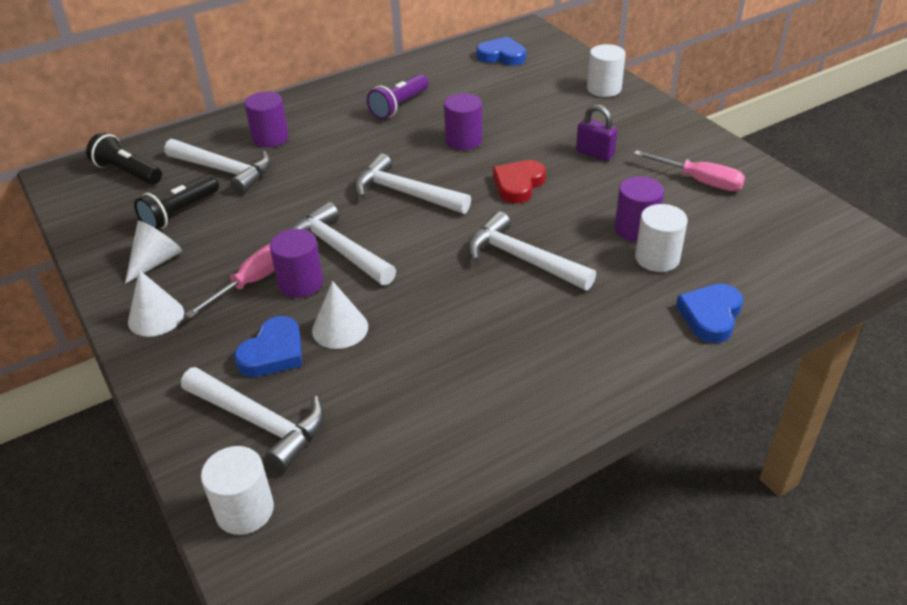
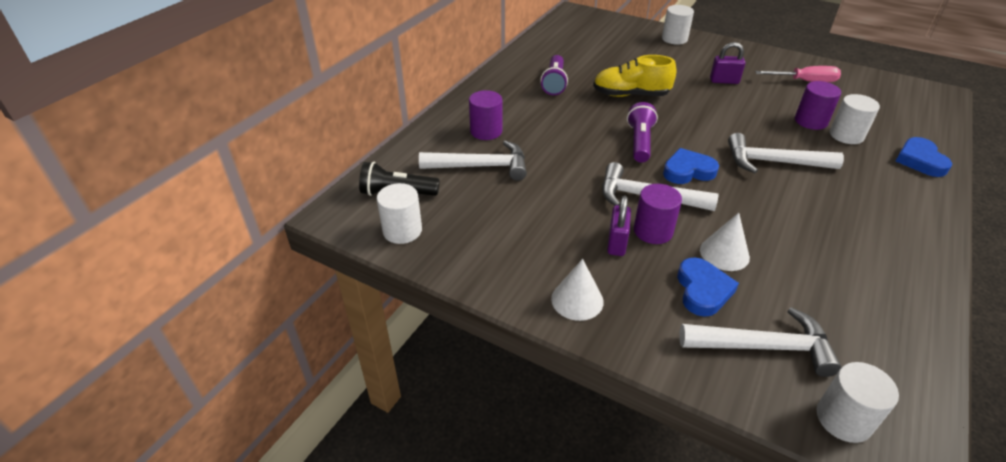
camera: 30 degrees left, 0 degrees up
(93, 207) = (402, 231): none -> white cylinder
(156, 261) = (518, 255): white cone -> none
(180, 213) = (487, 210): black flashlight -> none
(253, 281) = (616, 243): pink screwdriver -> purple padlock
(405, 193) = (640, 142): white hammer -> purple flashlight
(463, 140) = (630, 95): purple cylinder -> yellow shoe
(502, 56) = (581, 32): blue heart -> blue heart (688, 171)
(518, 185) = (705, 114): red heart -> none

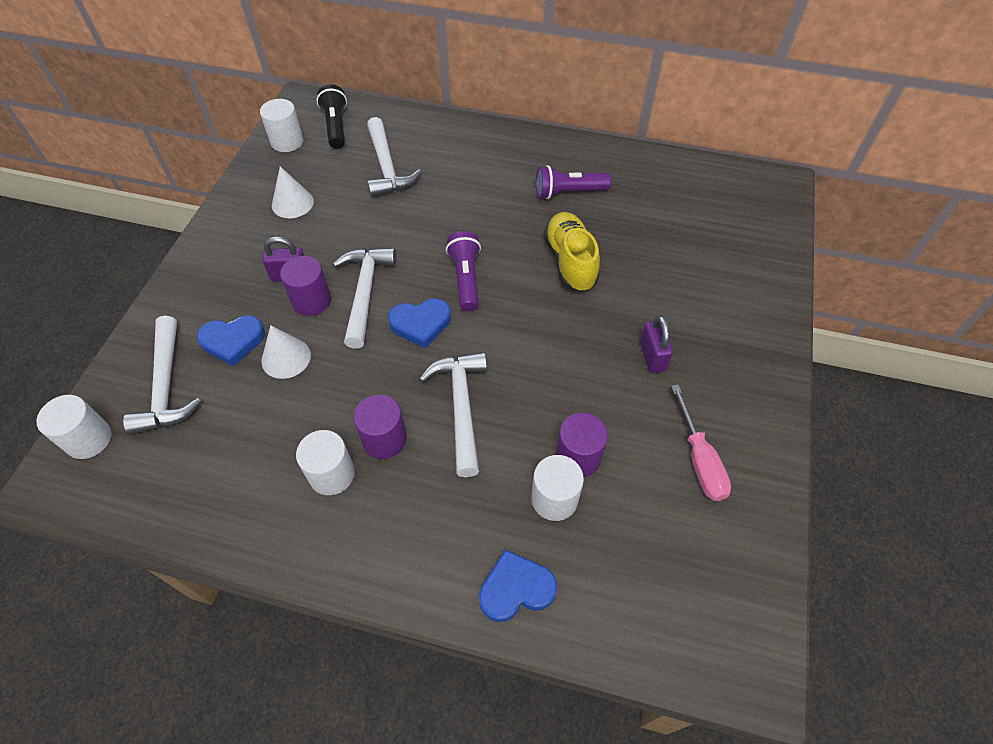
camera: 75 degrees right, 15 degrees up
(486, 131) = (448, 159): purple cylinder -> purple cylinder (384, 439)
(577, 300) = (215, 258): white cone -> white cone (292, 203)
(640, 142) = (466, 279): purple flashlight -> purple flashlight turned 90 degrees counterclockwise
(674, 39) = (757, 296): white cylinder -> white cylinder (332, 474)
(688, 171) = (420, 324): blue heart -> blue heart turned 105 degrees clockwise

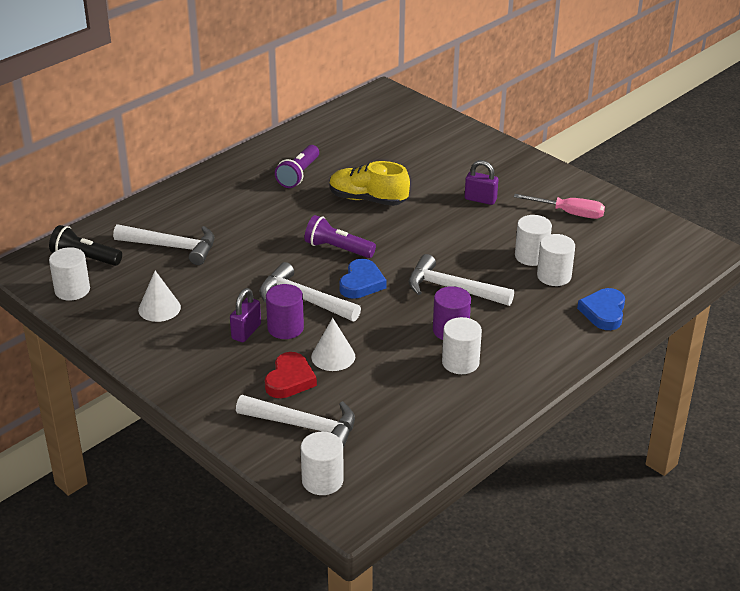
camera: 60 degrees left, 20 degrees down
(233, 341) = (290, 380): blue heart -> red heart
(578, 457) = (531, 256): purple cylinder -> white cylinder

